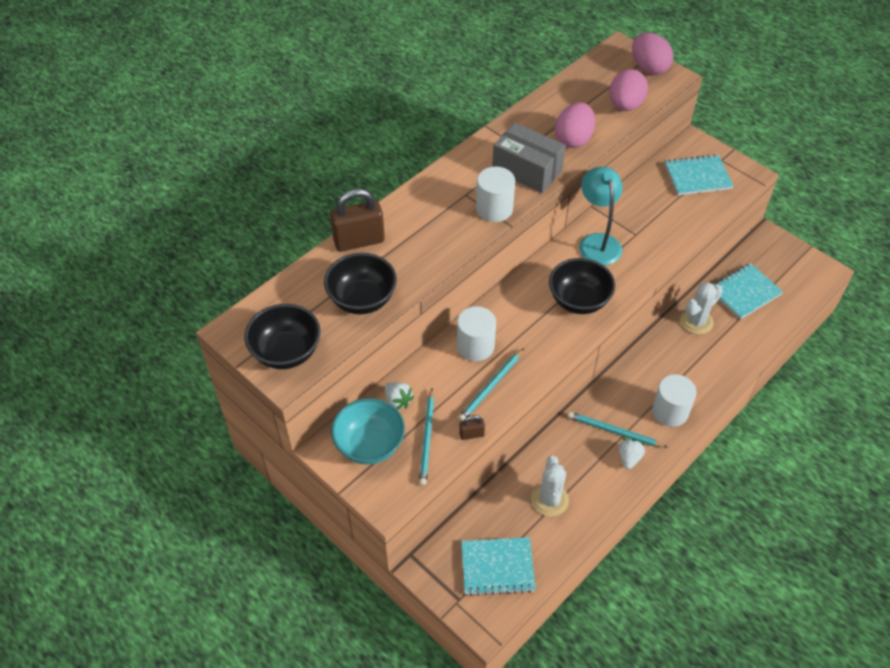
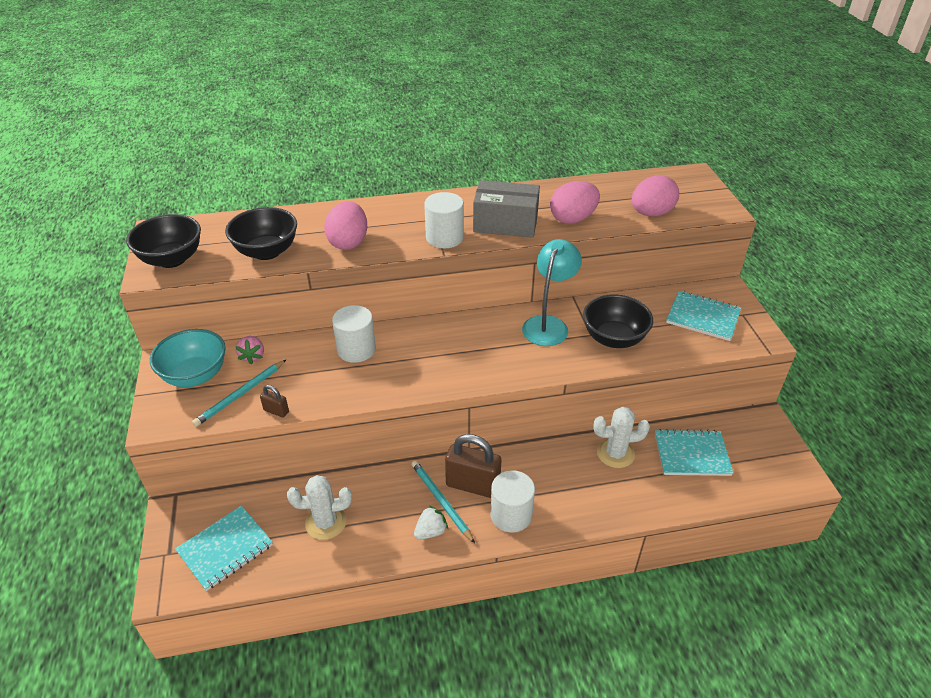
camera: 35 degrees right, 10 degrees down
(359, 241) = (314, 215): brown padlock -> brown padlock (473, 485)
(398, 401) = (252, 356): white strawberry -> pink strawberry
(491, 386) = (334, 385): turquoise pencil -> none
(497, 567) = (225, 548): turquoise notebook -> turquoise notebook turned 75 degrees counterclockwise
(527, 170) = (505, 223): grey box -> grey box turned 60 degrees counterclockwise
(549, 500) = (326, 522): white cactus -> white cactus turned 45 degrees clockwise
(578, 301) = (481, 360): black bowl -> black bowl (614, 338)
(648, 68) = (706, 196): pink egg -> pink egg (348, 242)

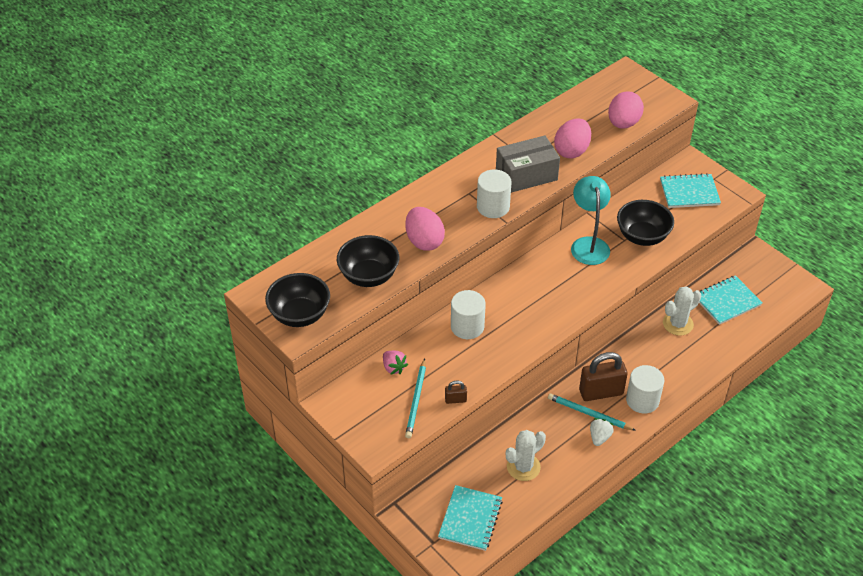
camera: 30 degrees left, 5 degrees up
(195, 375) = (365, 402): turquoise bowl -> none

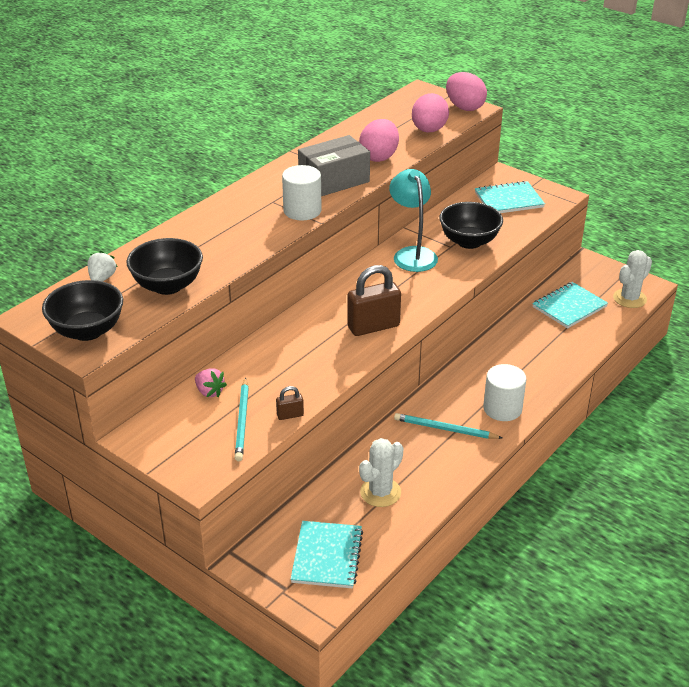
camera: 10 degrees left, 10 degrees down
(424, 241) = (228, 248): pink egg -> pink egg (464, 107)
(467, 326) = (290, 342): white cylinder -> none
(599, 437) = (463, 451): white strawberry -> white strawberry (102, 278)
(601, 392) = (453, 406): brown padlock -> brown padlock (373, 326)
(678, 324) = (522, 333): white cactus -> white cactus (629, 298)

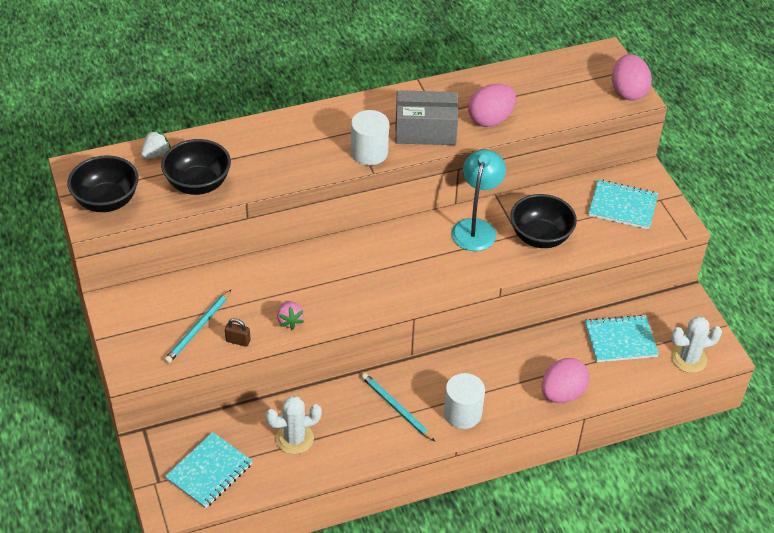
camera: 30 degrees right, 10 degrees up
(209, 392) = (196, 289): pink strawberry -> pink strawberry (290, 321)
(373, 326) = (376, 288): brown padlock -> none
(429, 130) = (566, 107): pink egg -> pink egg (562, 393)

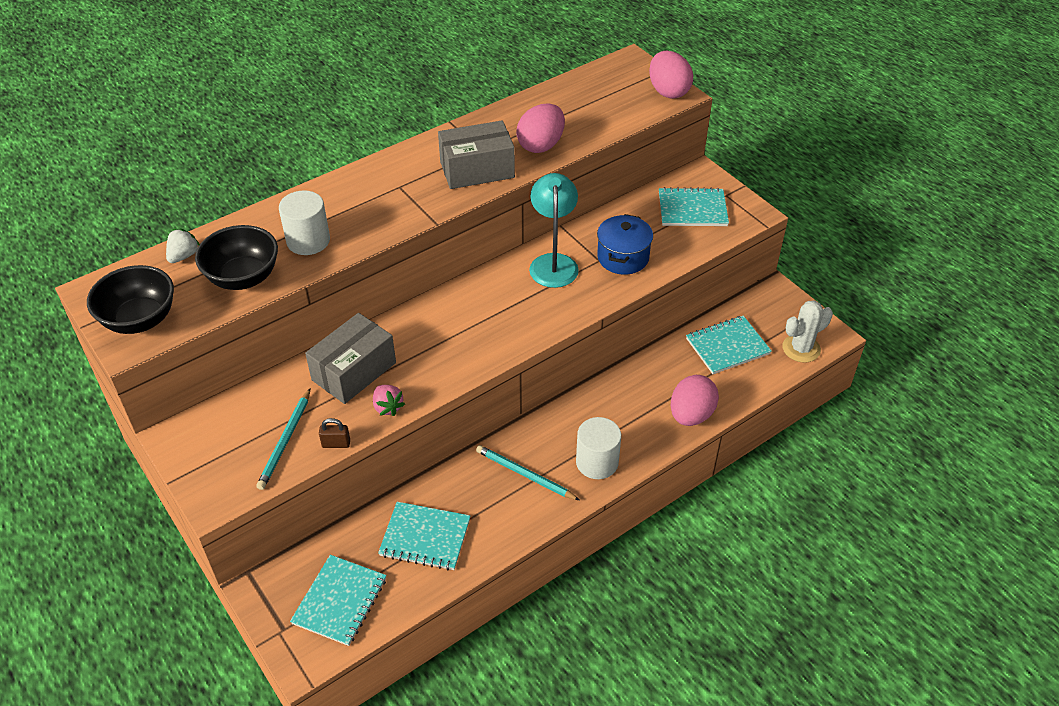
camera: 15 degrees left, 0 degrees up
(272, 283) = (354, 371): none -> grey box
(294, 438) = (425, 537): white cactus -> turquoise notebook
(369, 152) = (425, 204): white cylinder -> white cylinder (308, 241)
(540, 237) = (623, 257): black bowl -> blue pot

